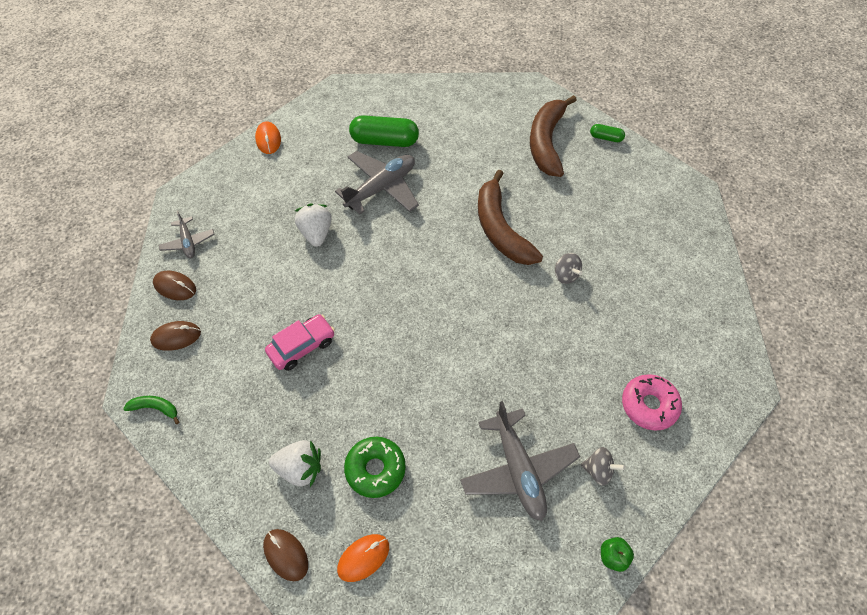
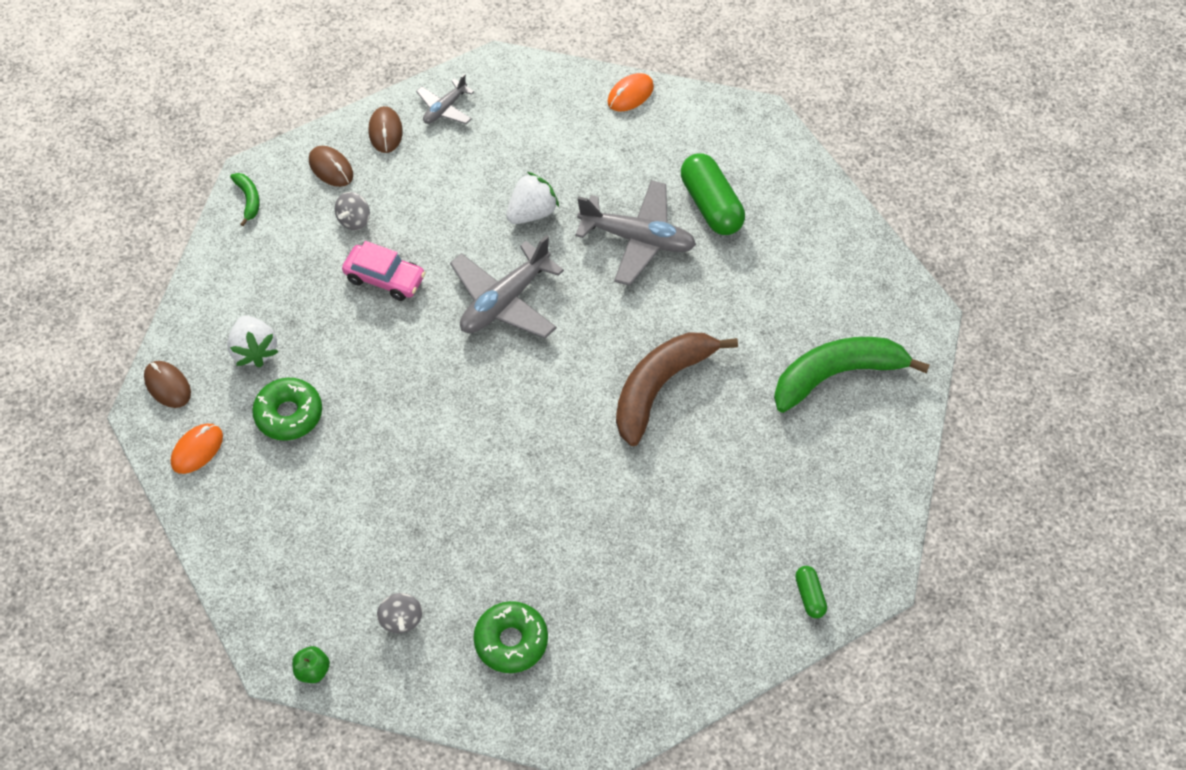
camera: 60 degrees right, 0 degrees up
(286, 555) = (167, 386): brown mouse -> brown mouse turned 60 degrees counterclockwise
(363, 558) = (197, 450): orange mouse -> orange mouse turned 75 degrees counterclockwise
(518, 469) = (359, 542): grey plane -> grey plane (505, 301)
(546, 142) = (837, 375): brown banana -> green banana
(565, 275) = (637, 484): grey spinning top -> grey spinning top (354, 220)
(606, 138) = (896, 439): green capsule -> green capsule (809, 596)
(649, 405) = (511, 641): pink donut -> green donut

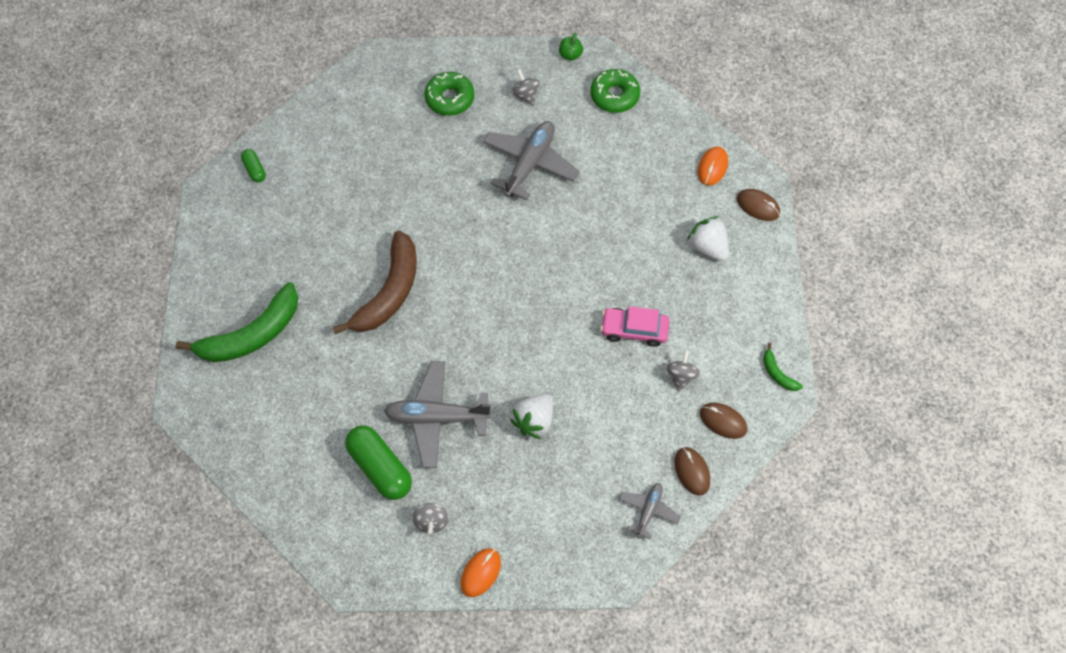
camera: 165 degrees right, 5 degrees up
(289, 414) = (660, 206): green donut -> green donut (614, 95)
(505, 301) = (531, 334): grey plane -> grey plane (529, 164)
(668, 146) = (431, 521): none -> grey spinning top

